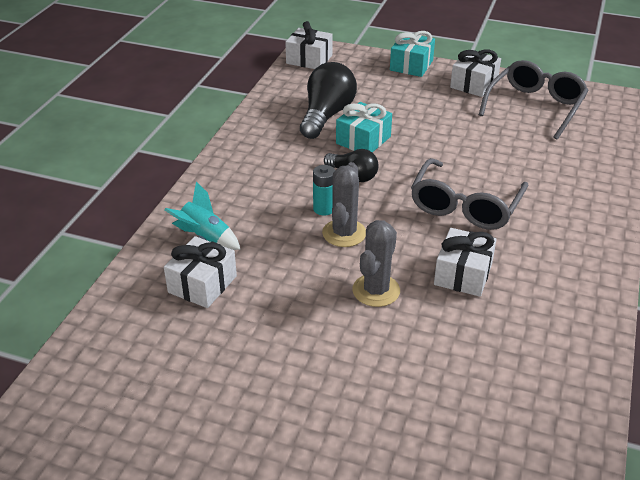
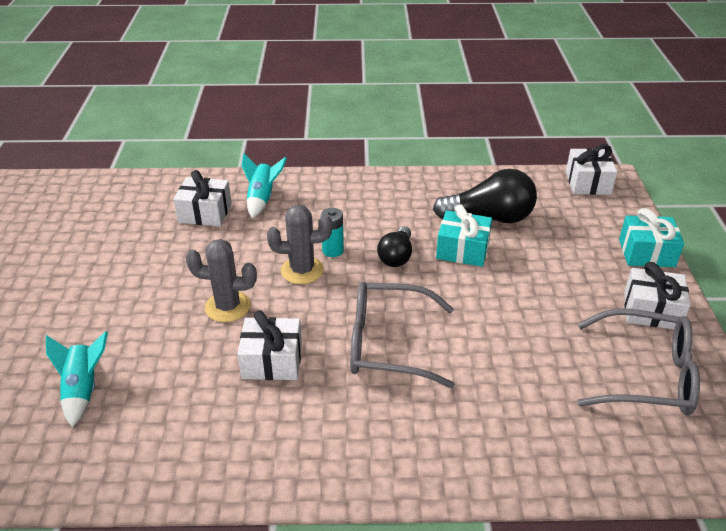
camera: 70 degrees right, 0 degrees up
(461, 411) = (83, 390): none -> turquoise rocket

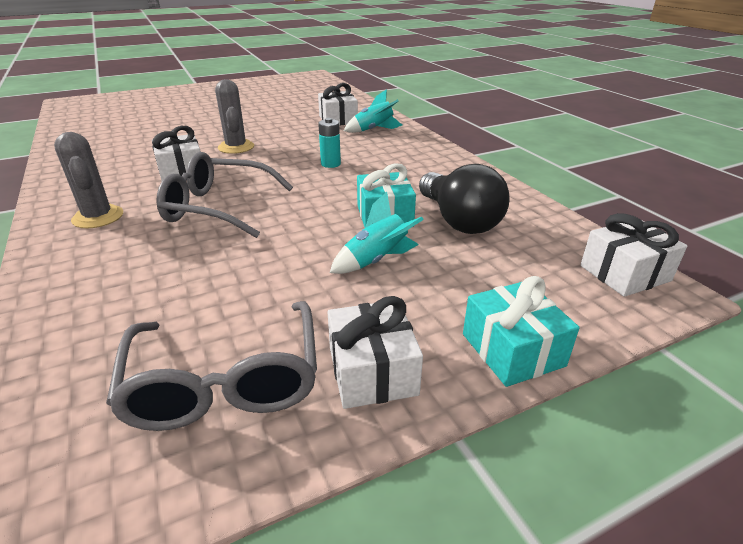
camera: 65 degrees right, 5 degrees down
(83, 390) = (140, 132): turquoise rocket -> turquoise rocket (376, 260)
(302, 270) = (295, 159): grey cactus -> grey cactus (98, 217)
(388, 344) = (218, 207): grey glasses -> grey glasses turned 60 degrees counterclockwise
(396, 256) = (345, 188): black light bulb -> none

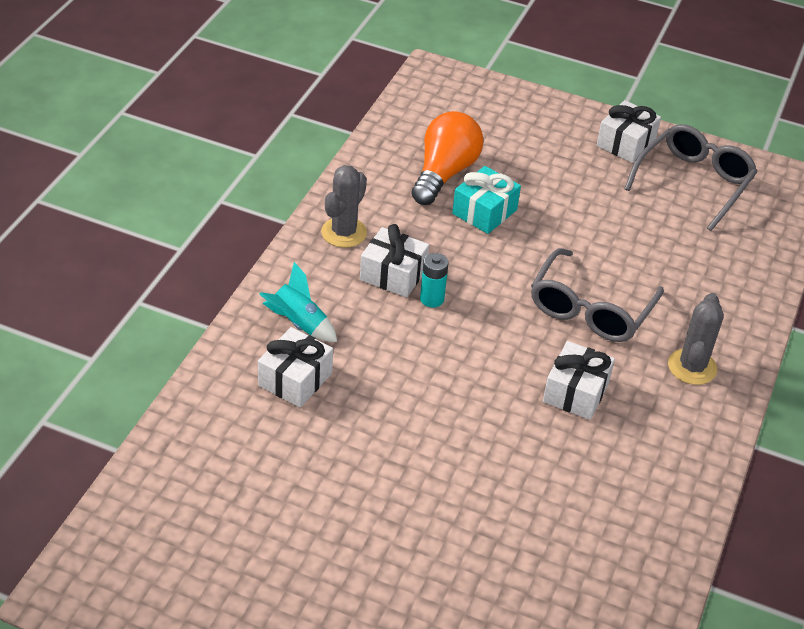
camera: 135 degrees left, 10 degrees up
(218, 207) = (590, 309): grey glasses -> grey glasses turned 60 degrees clockwise
(236, 147) = (480, 403): grey cactus -> grey cactus (344, 232)
(376, 260) = (543, 186): turquoise rocket -> none
(459, 220) = (444, 173): black light bulb -> orange light bulb
(512, 350) = (553, 108): turquoise gift -> none
(624, 273) = (429, 88): white gift -> white gift (393, 274)

